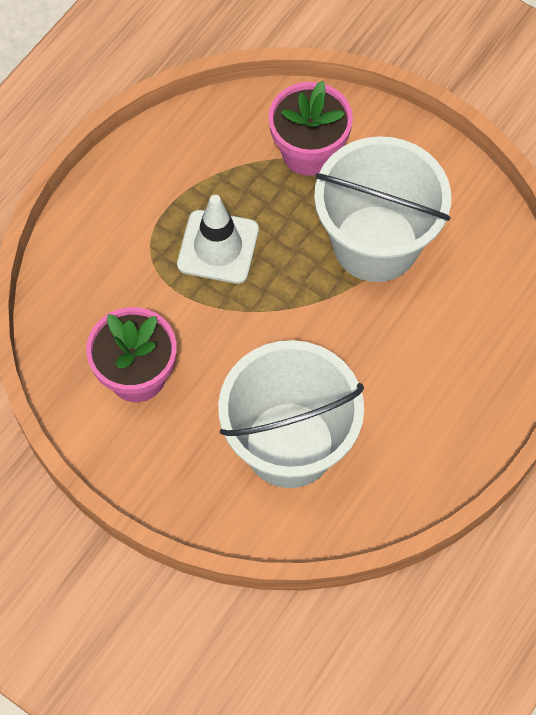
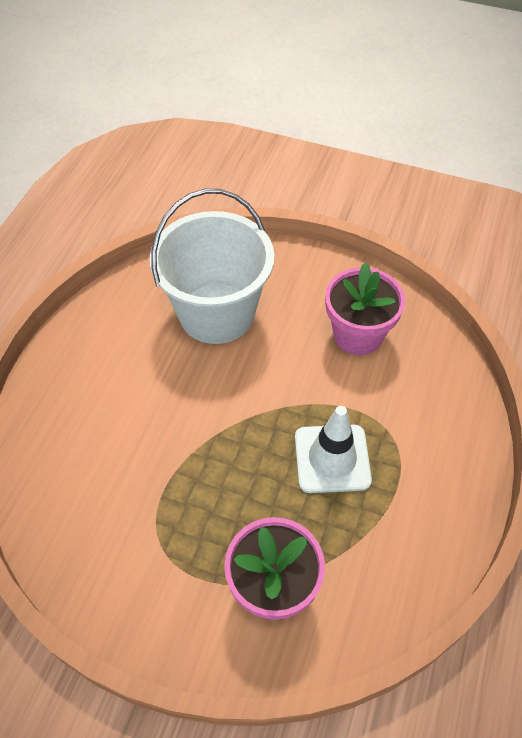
camera: 165 degrees right, 10 degrees down
(375, 243) = (178, 500): white bucket -> none

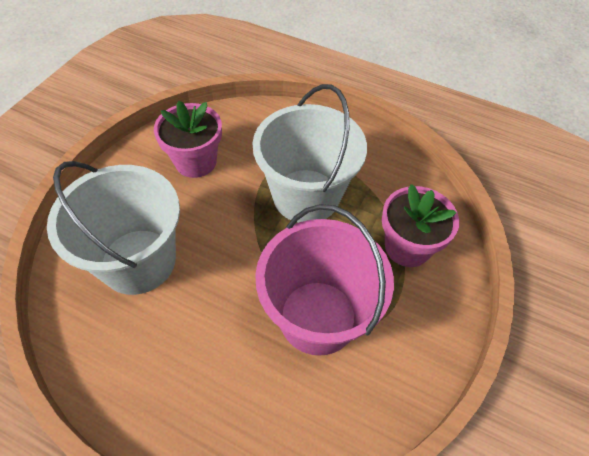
camera: 85 degrees left, 0 degrees up
(166, 487) = (318, 317): none -> pink bucket
(332, 458) = (306, 196): white traffic cone -> white bucket

